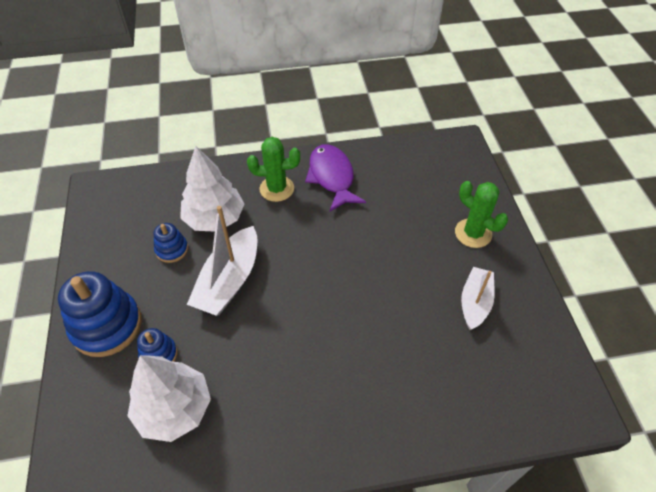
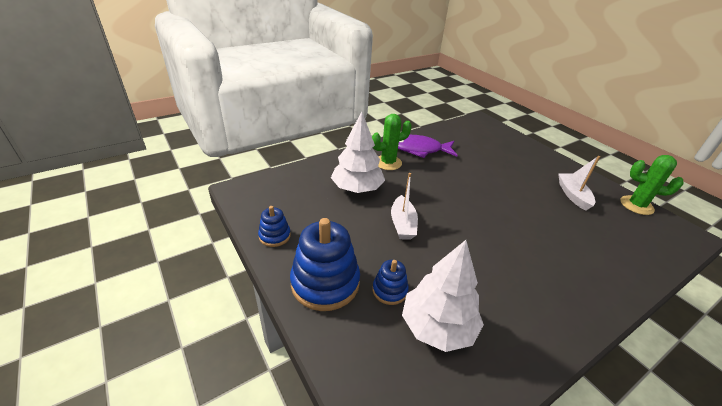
camera: 25 degrees left, 15 degrees down
(172, 249) = (339, 215): blue stacking toy -> blue stacking toy (274, 236)
(229, 281) = (402, 224): white boat -> white boat, size x0.65
(332, 177) = (420, 150): purple fish -> purple fish turned 45 degrees counterclockwise
(473, 233) = (533, 161): green cactus -> green cactus (636, 205)

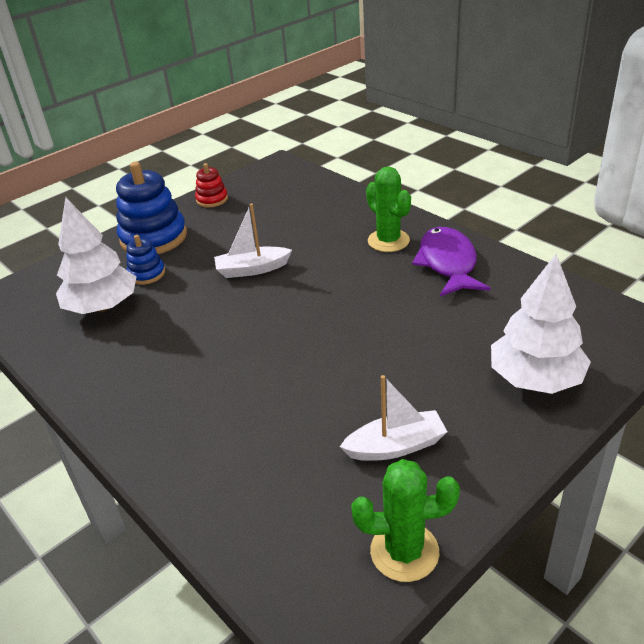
camera: 85 degrees right, 0 degrees up
(274, 236) = (212, 199): blue stacking toy -> red stacking toy
(357, 188) = (312, 228): white tree -> white tree (535, 379)
(636, 205) = (404, 551): green cactus -> green cactus turned 75 degrees clockwise

